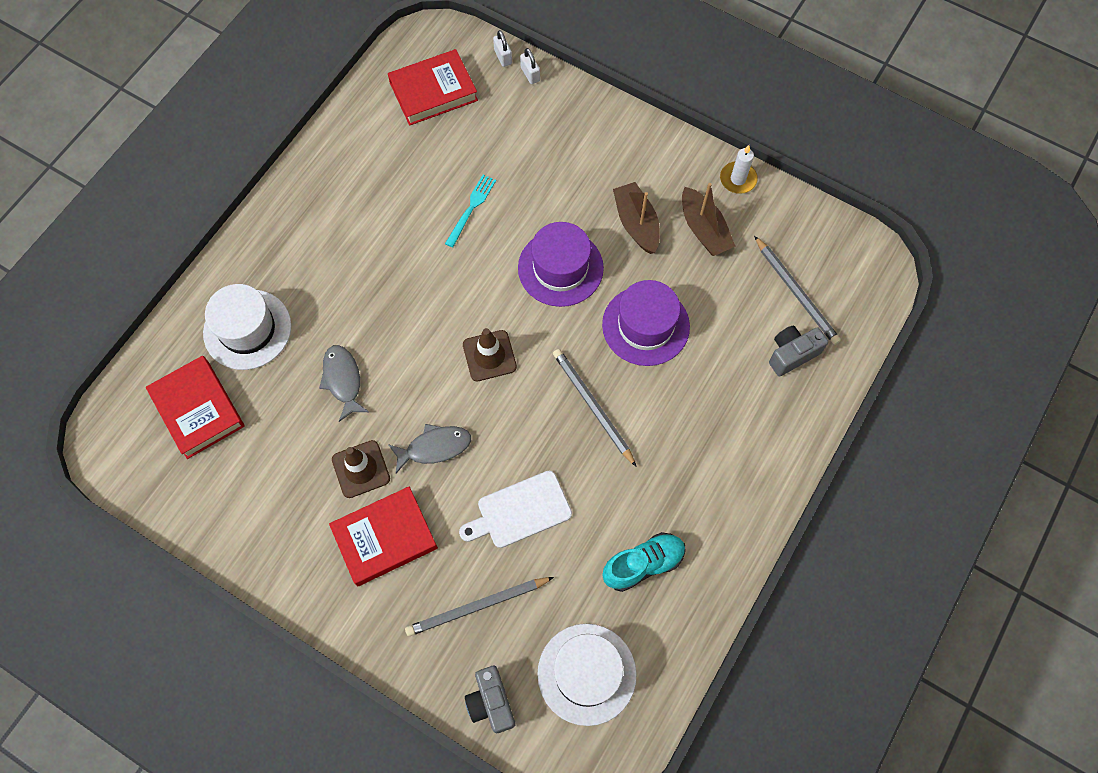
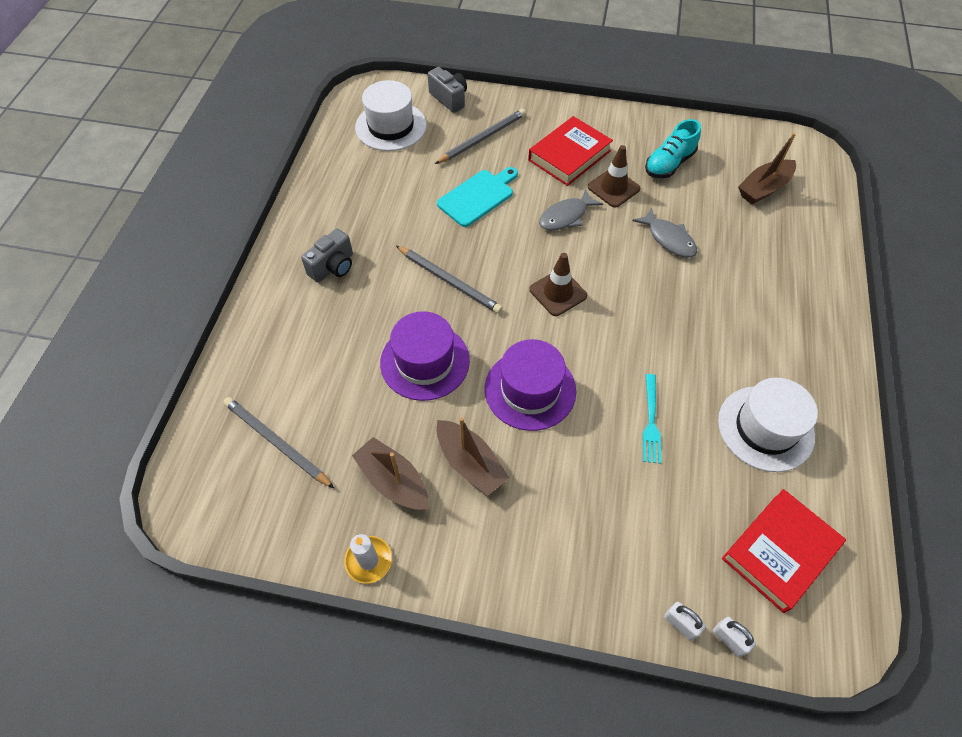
camera: 160 degrees right, 10 degrees down
(198, 409) = (763, 188): red book -> brown boat
(247, 329) = (774, 251): white hat -> white hat (765, 428)
(520, 511) = (478, 196): white cutting board -> turquoise cutting board
(643, 564) = (370, 191): turquoise shoe -> turquoise shoe (669, 164)
(792, 354) = (273, 379): grey camera -> grey camera (333, 267)

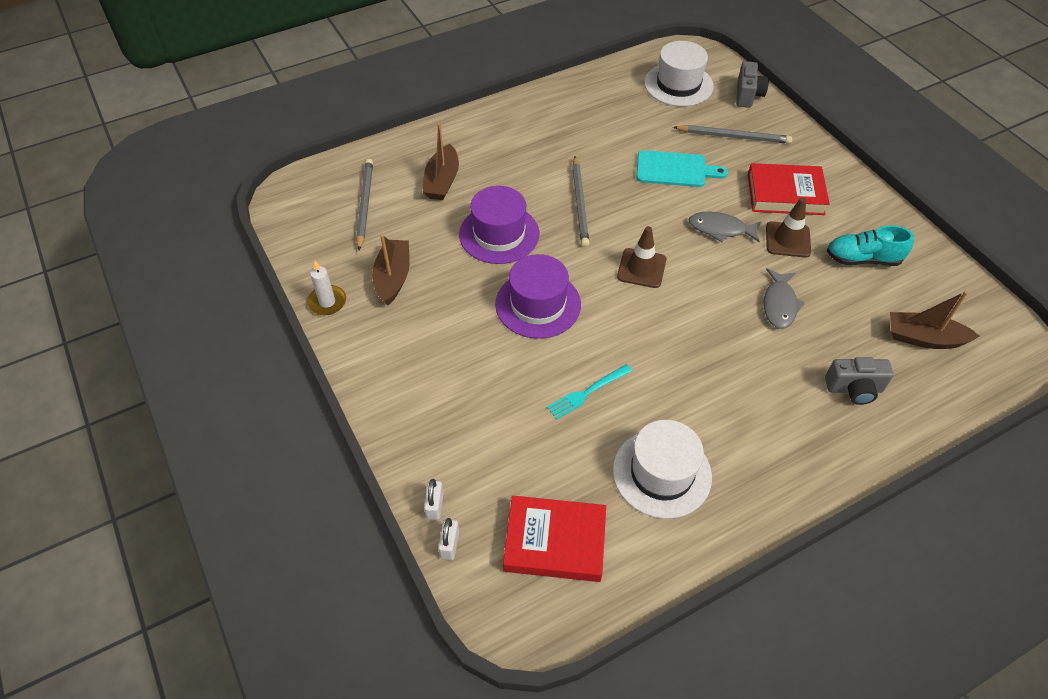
camera: 50 degrees right, 5 degrees down
(333, 267) = (522, 140): grey camera -> grey camera (854, 389)
(470, 463) = (445, 308): brown boat -> brown boat (442, 181)

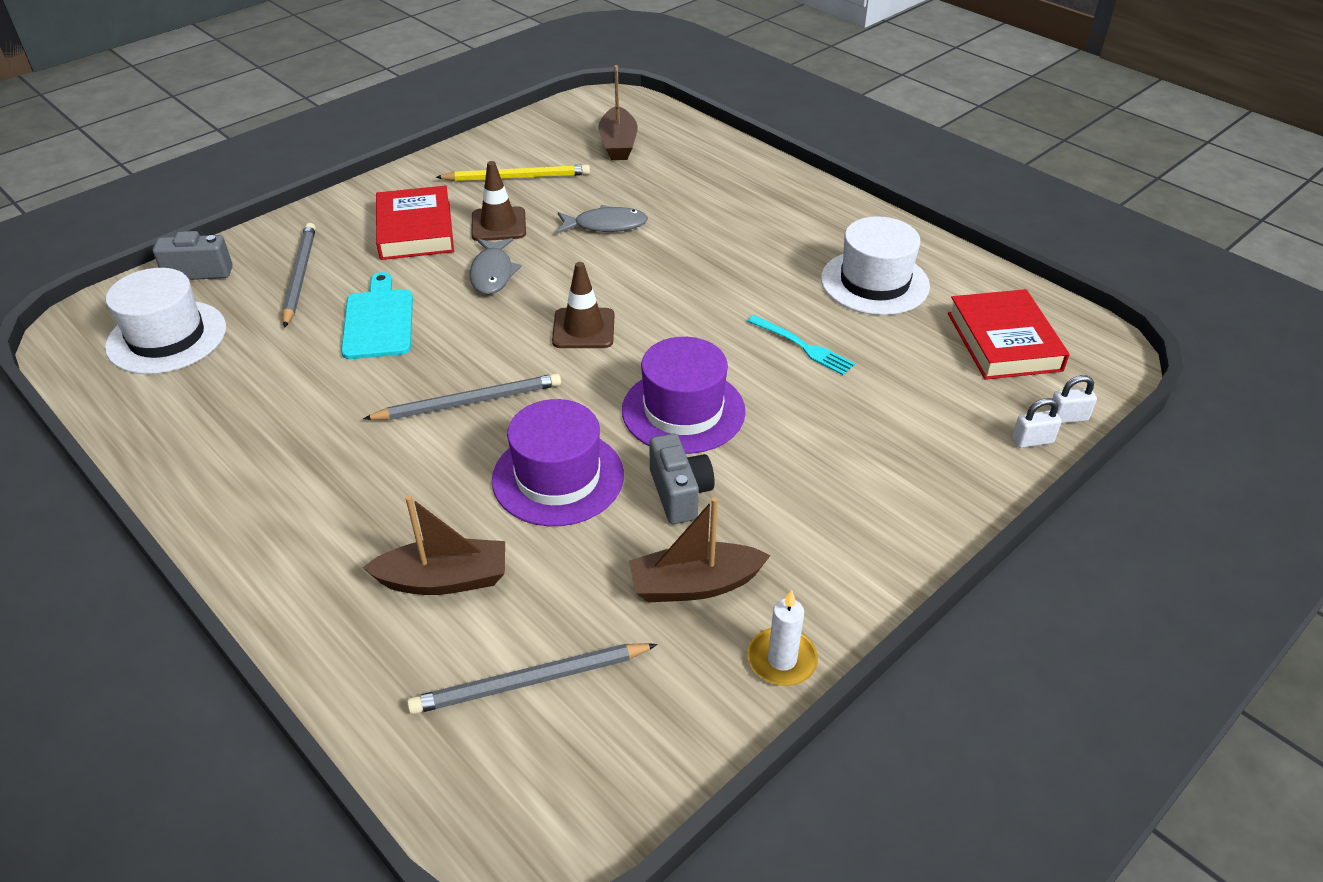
camera: 105 degrees left, 10 degrees down
(854, 389) = (702, 179): grey camera -> grey camera (679, 493)
(862, 259) = (516, 177): turquoise shoe -> yellow pencil

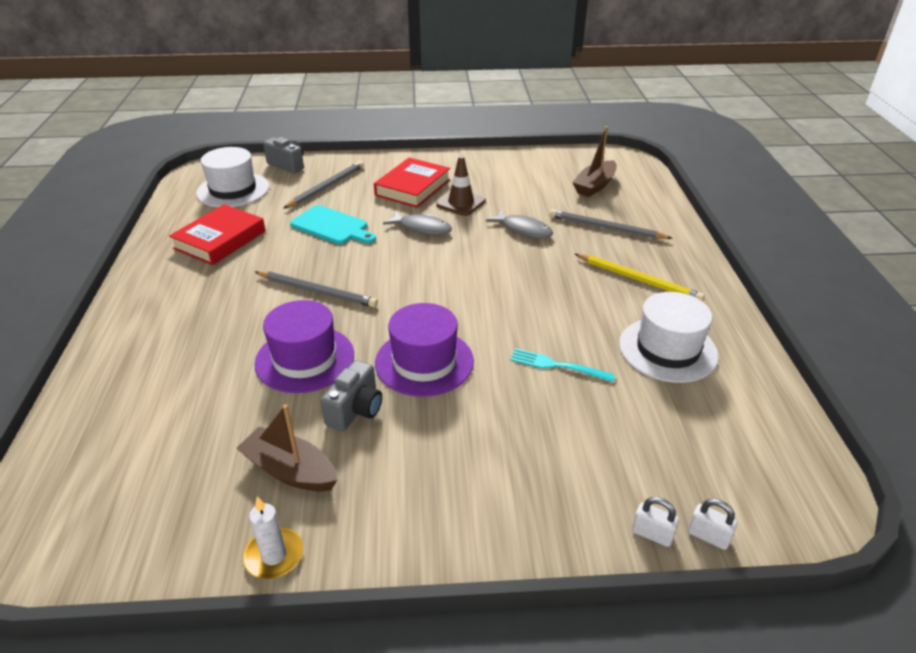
camera: 40 degrees right, 5 degrees down
(379, 321) = (332, 226): turquoise cutting board -> turquoise cutting board turned 90 degrees clockwise
(444, 579) = (180, 378): brown boat -> none
(492, 273) = (422, 228): grey fish -> grey fish turned 105 degrees counterclockwise
(516, 177) = (506, 181): yellow pencil -> yellow pencil (638, 279)
(531, 681) = (141, 463): grey pencil -> grey pencil (606, 228)
(583, 329) = (431, 283): brown traffic cone -> none
(804, 347) = (556, 365): turquoise fork -> turquoise fork turned 120 degrees clockwise
(1003, 341) = (724, 446): red book -> red book (220, 240)

